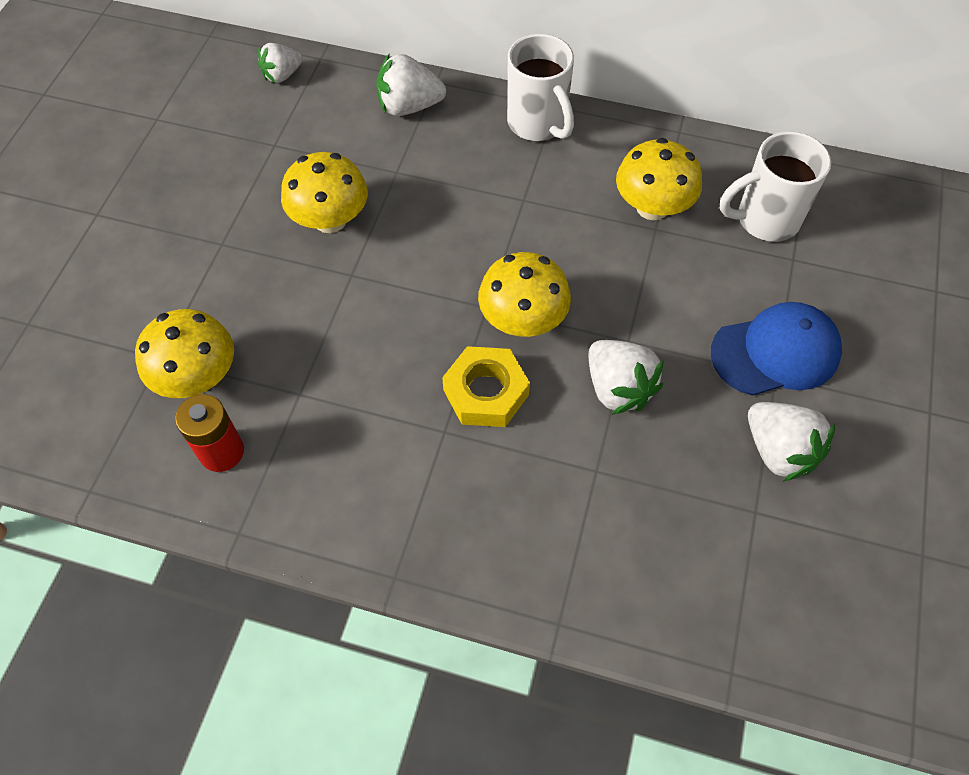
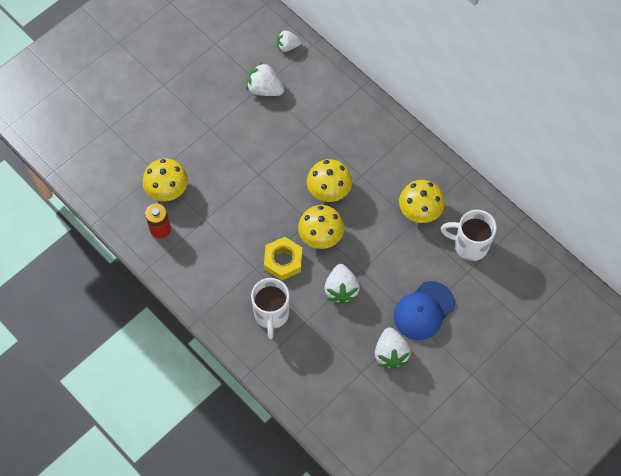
camera: 30 degrees right, 5 degrees up
(330, 220) = (265, 140): yellow mushroom -> yellow mushroom (329, 190)
(409, 107) = (339, 96): white strawberry -> white strawberry (265, 89)
(538, 124) = (395, 137): white mug -> white mug (271, 315)
(776, 352) = (423, 311): blue cap -> blue cap turned 120 degrees clockwise

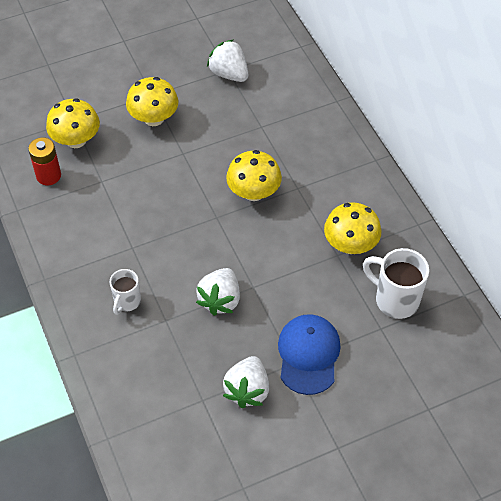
camera: 20 degrees right, 10 degrees down
(271, 315) = (127, 302): white mug -> white mug, size x0.61
(283, 261) = (167, 249): yellow nut -> none
(288, 46) = (273, 41): white strawberry -> none
(321, 236) = (223, 236): yellow mushroom -> yellow mushroom (154, 118)
(423, 311) = (308, 355): blue cap -> blue cap turned 120 degrees clockwise

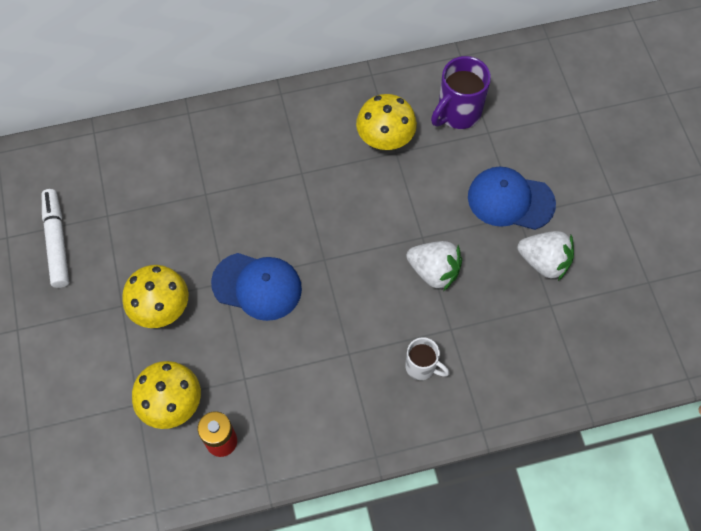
camera: 80 degrees left, 10 degrees up
(183, 175) = (257, 286): none -> blue cap
(199, 46) = (57, 241): none -> white marker
(229, 74) = (114, 215): white strawberry -> none
(253, 192) = (298, 216): yellow mushroom -> none
(395, 300) = (457, 113): white mug -> purple mug

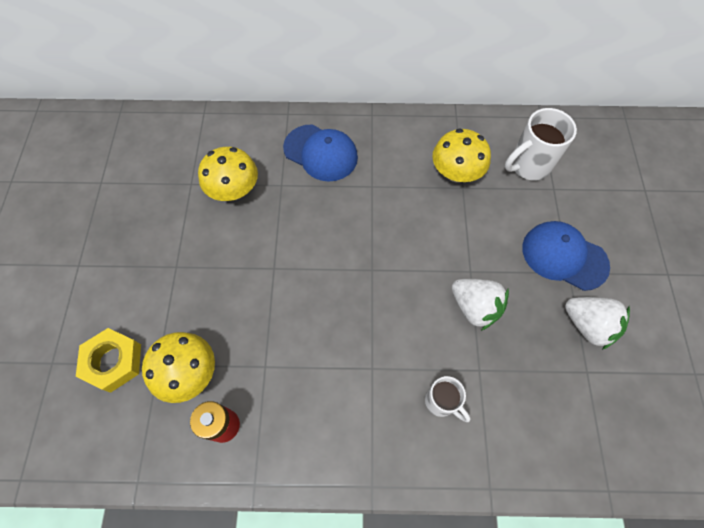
camera: 15 degrees right, 0 degrees up
(57, 241) = (140, 196): white marker -> none
(91, 412) = (113, 361): none -> yellow nut
(161, 308) = (209, 277): yellow mushroom -> yellow mushroom (234, 190)
(257, 286) = (303, 279): blue cap -> blue cap (321, 153)
(457, 113) = (528, 165): purple mug -> white mug

